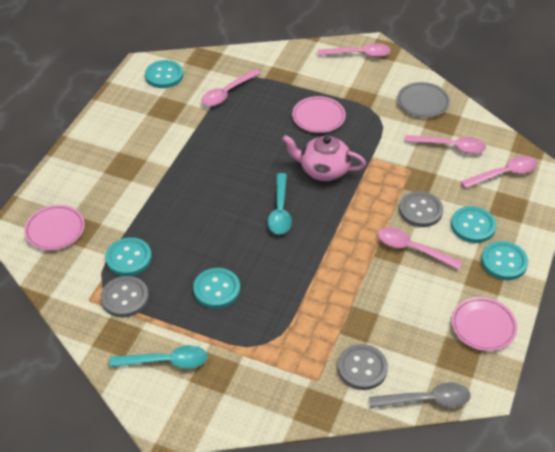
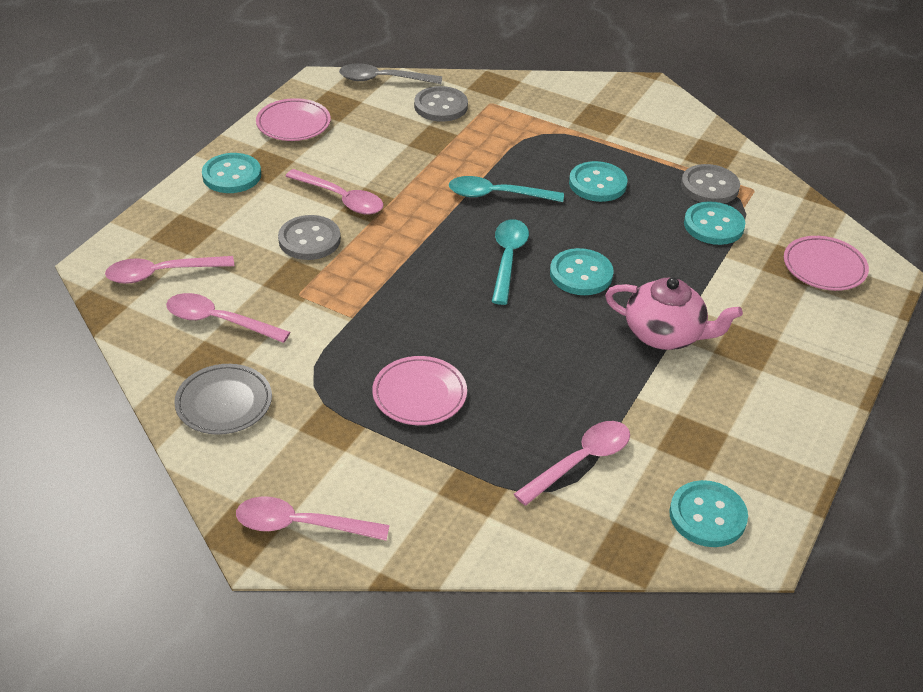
camera: 175 degrees left, 5 degrees down
(166, 361) = (652, 130): turquoise spoon -> turquoise spoon (497, 195)
(323, 170) = (432, 307): pink teapot -> pink teapot (665, 334)
(473, 226) = (247, 215): turquoise button -> turquoise button (581, 274)

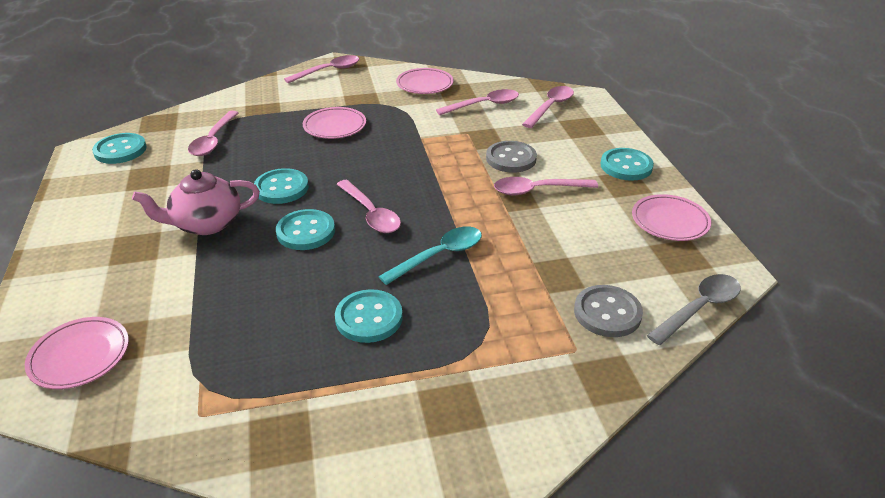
camera: 140 degrees right, 5 degrees down
(224, 403) = (424, 84): grey plate -> pink plate
(508, 259) = (371, 214): turquoise spoon -> pink spoon
(709, 186) = (253, 386): grey button -> none
(713, 225) = (220, 339): turquoise button -> turquoise button (281, 188)

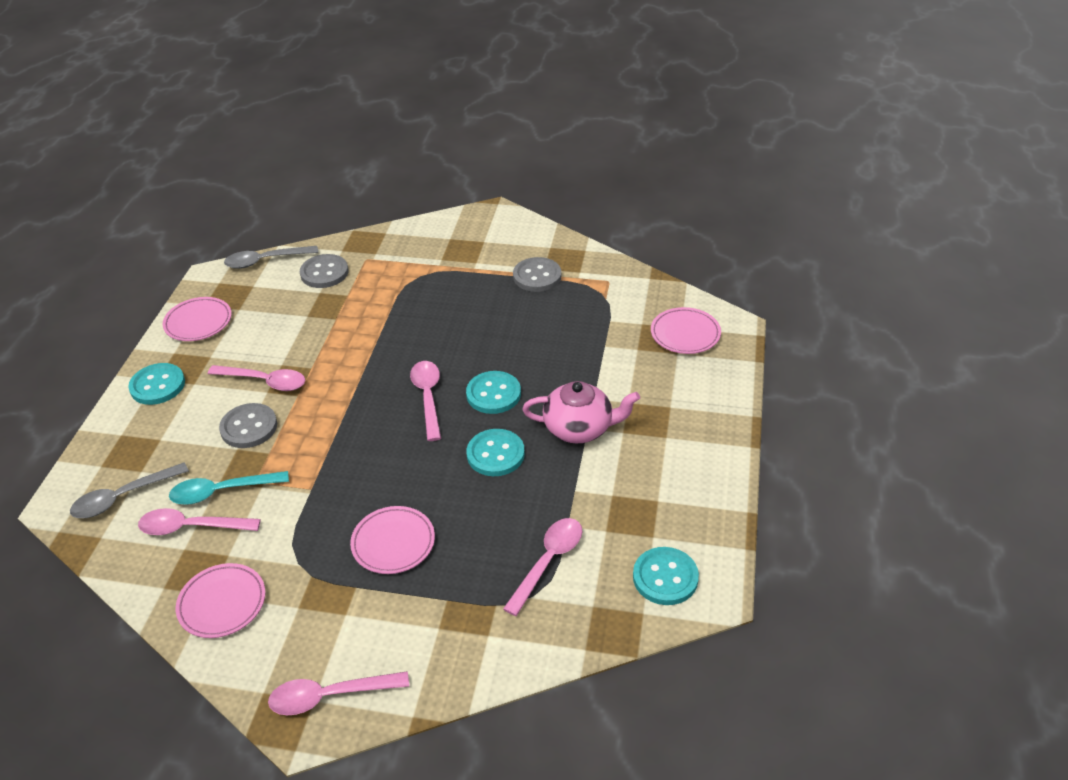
camera: 155 degrees left, 5 degrees up
(313, 391) = (537, 276): none -> grey button
(369, 318) = (480, 309): turquoise button -> none
(439, 256) = (400, 342): turquoise spoon -> turquoise spoon (222, 491)
(550, 107) = (123, 497): pink spoon -> grey spoon

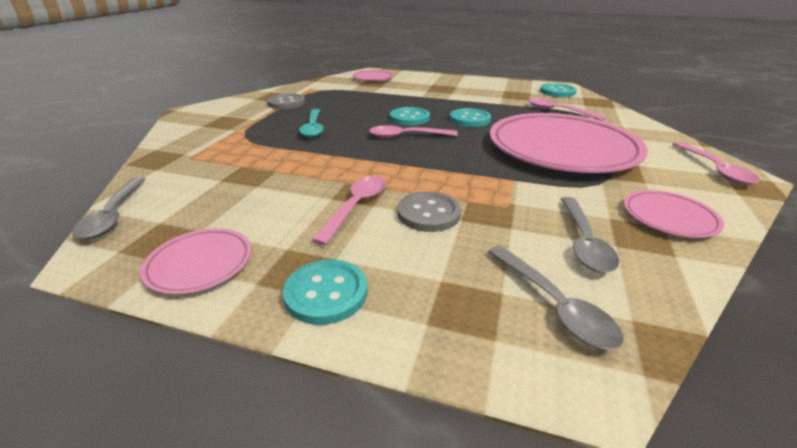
camera: 85 degrees left, 10 degrees down
(191, 527) = (584, 242): pink spoon -> grey spoon
(222, 491) = (526, 225): turquoise spoon -> turquoise spoon (313, 128)
(324, 273) = (187, 177): grey button -> none
(393, 543) = (562, 149): pink plate -> pink plate, size x2.27
(579, 428) = (447, 100): pink teapot -> none

